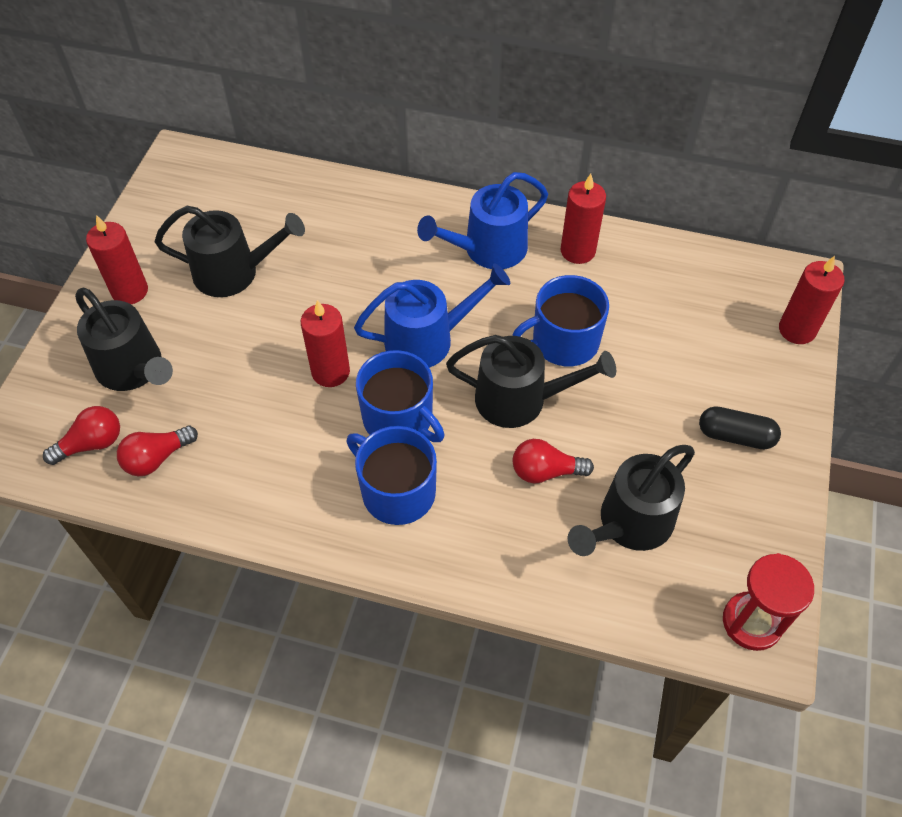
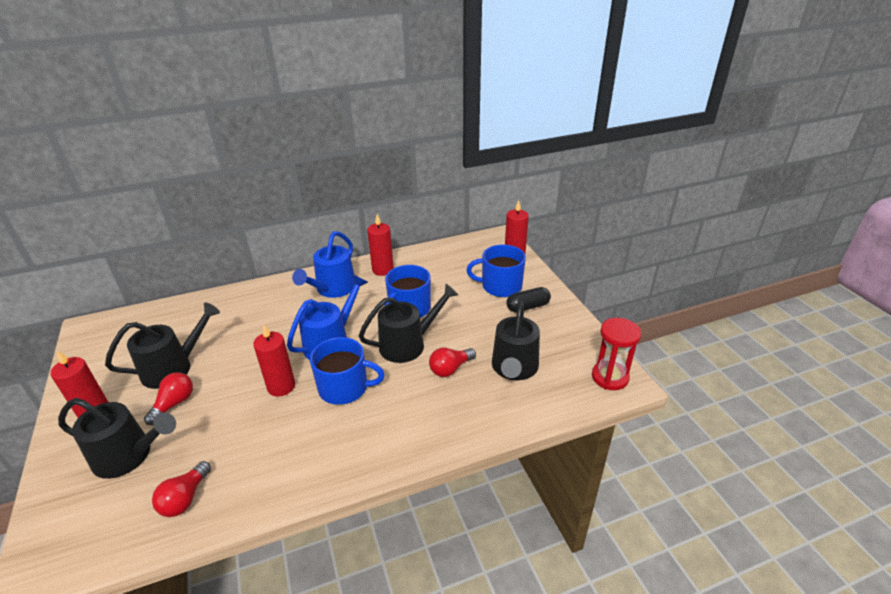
camera: 35 degrees left, 20 degrees down
(92, 444) = (122, 519): red light bulb -> red light bulb (174, 404)
(396, 491) = (373, 424): blue mug -> blue mug (500, 286)

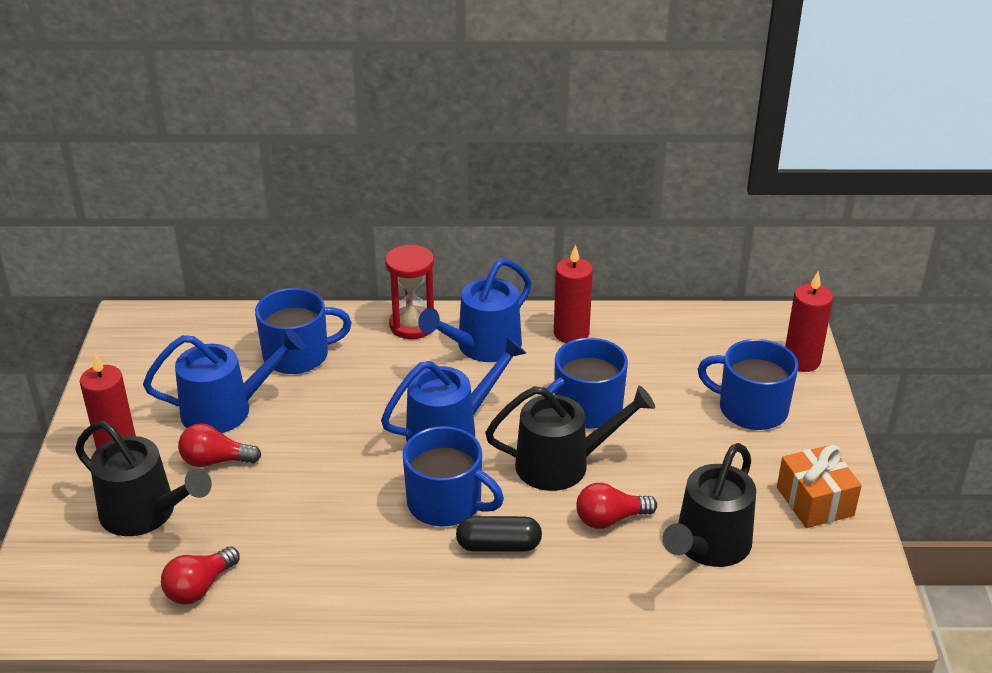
camera: 20 degrees right, 0 degrees up
(173, 368) = (225, 410): black watering can -> blue watering can
(174, 404) = (215, 461): red light bulb -> red light bulb turned 135 degrees counterclockwise
(215, 321) = (298, 355): none -> blue mug
(281, 386) = (360, 477): red candle -> none
(527, 307) = (779, 455): black capsule -> black capsule (498, 546)
(559, 327) = (815, 501): none -> orange gift
(610, 377) = (855, 602): red hourglass -> red hourglass (412, 325)

